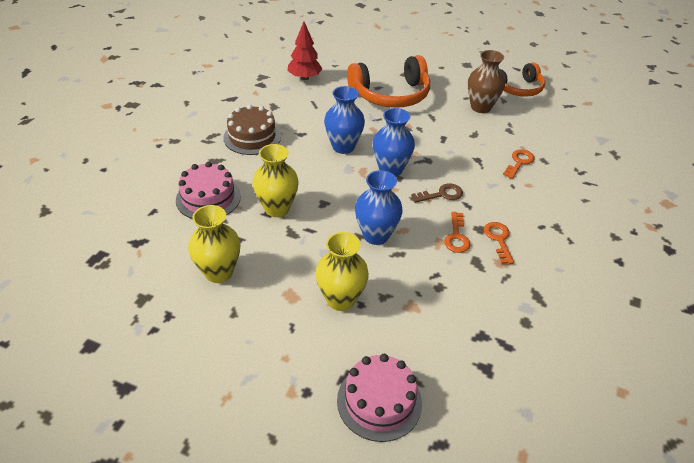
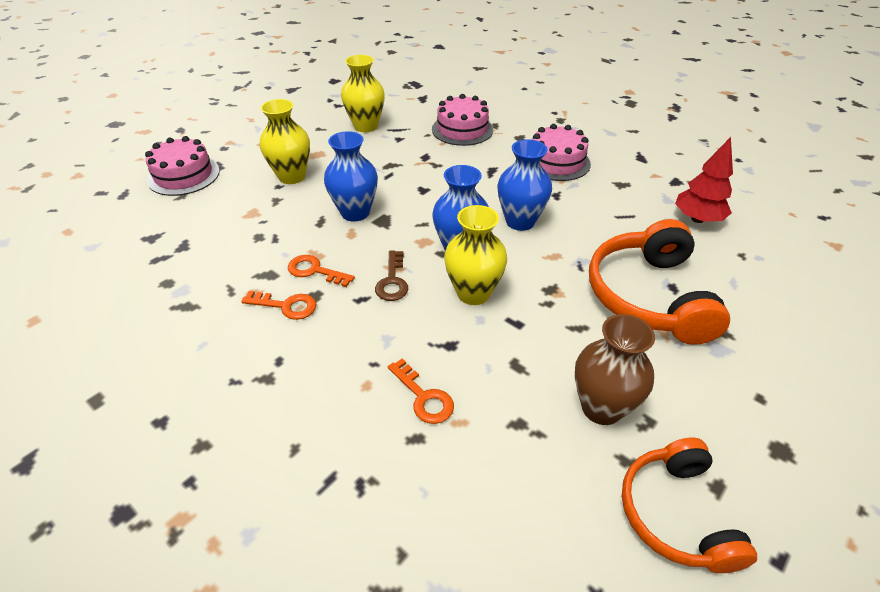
camera: 110 degrees right, 0 degrees up
(252, 137) = (556, 162): brown cake -> pink cake
(277, 208) = (429, 162): yellow vase -> yellow vase (473, 293)

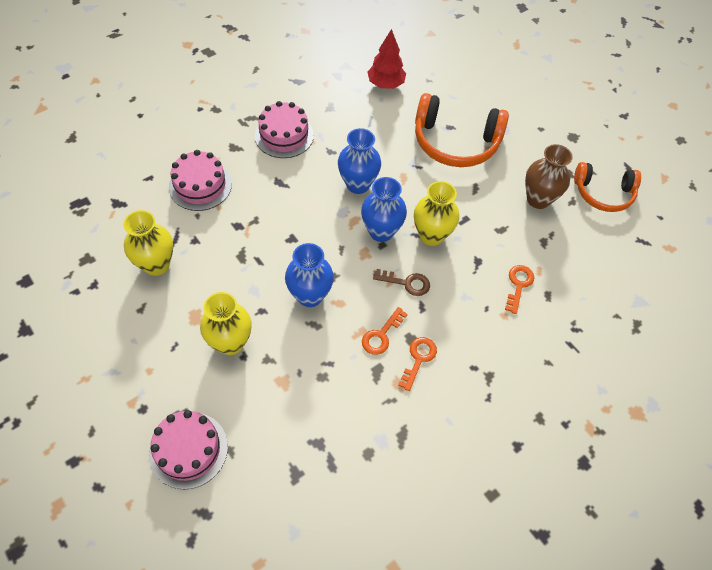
camera: 80 degrees left, 15 degrees up
(424, 397) = (518, 285): orange key -> orange key turned 45 degrees counterclockwise

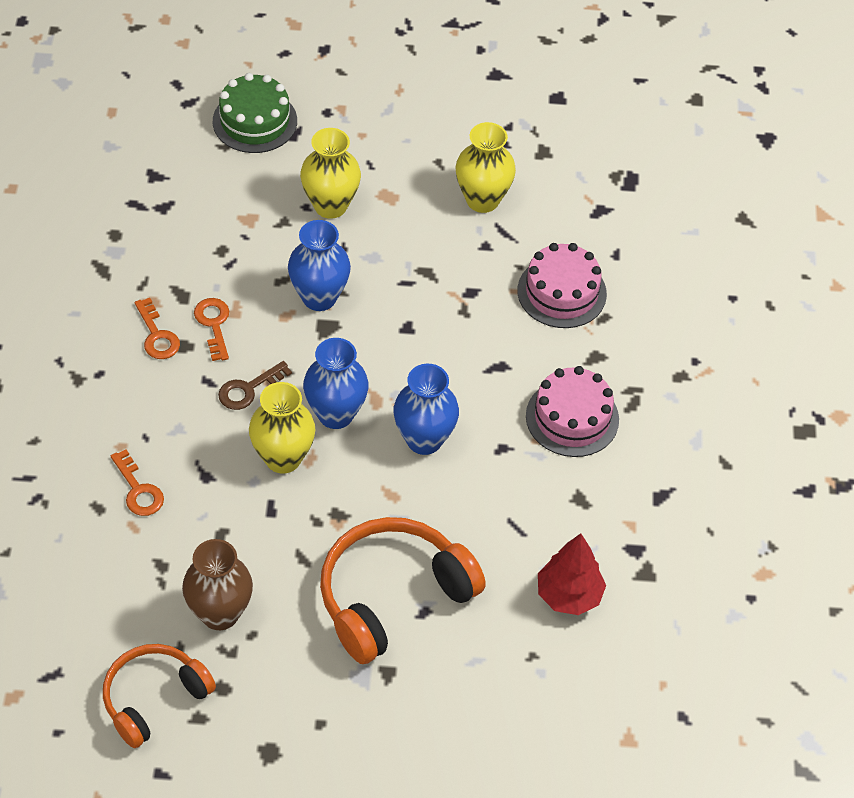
camera: 130 degrees right, 5 degrees down
(188, 450) = (255, 121): pink cake -> green cake

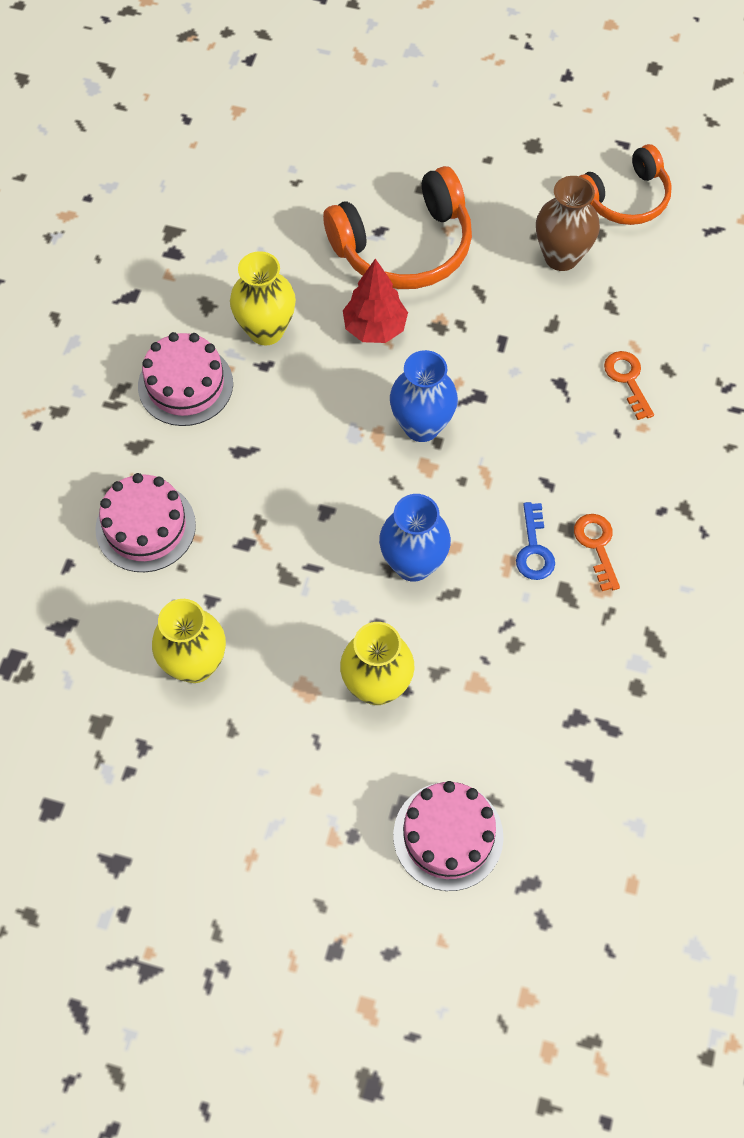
camera: 165 degrees left, 10 degrees up
(214, 324) = (534, 549): orange key -> blue key
(248, 389) = (506, 467): brown key -> none
(255, 121) = (448, 836): green cake -> pink cake
(283, 458) = (482, 389): yellow vase -> yellow vase (266, 330)
(424, 440) = (339, 386): blue vase -> none
(569, 595) = (247, 224): red tree -> red tree (375, 328)

